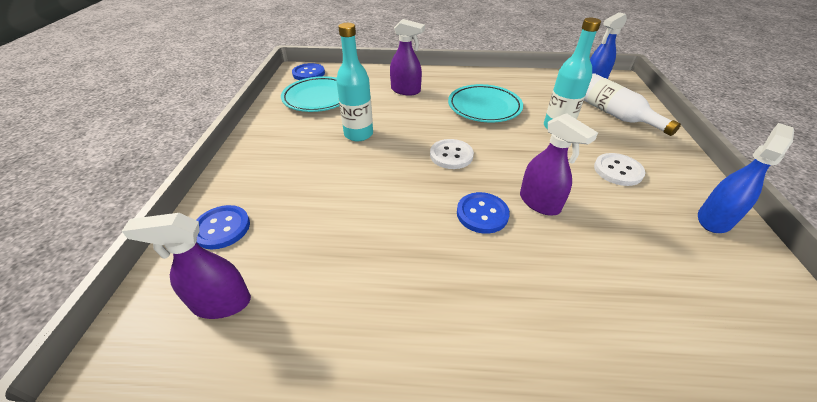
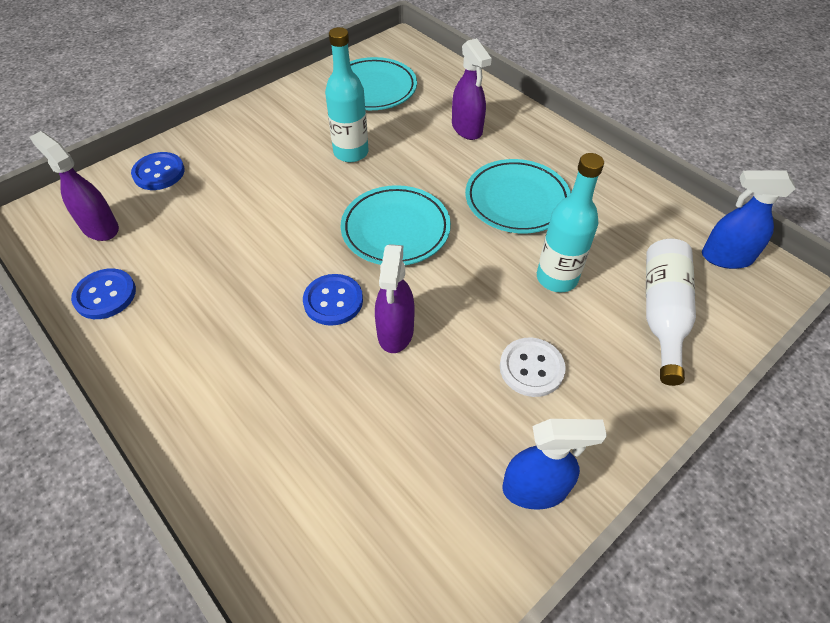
camera: 45 degrees right, 10 degrees up
(308, 73) = (404, 52): blue button -> blue button (105, 295)
(451, 155) = (395, 230): white button -> turquoise plate

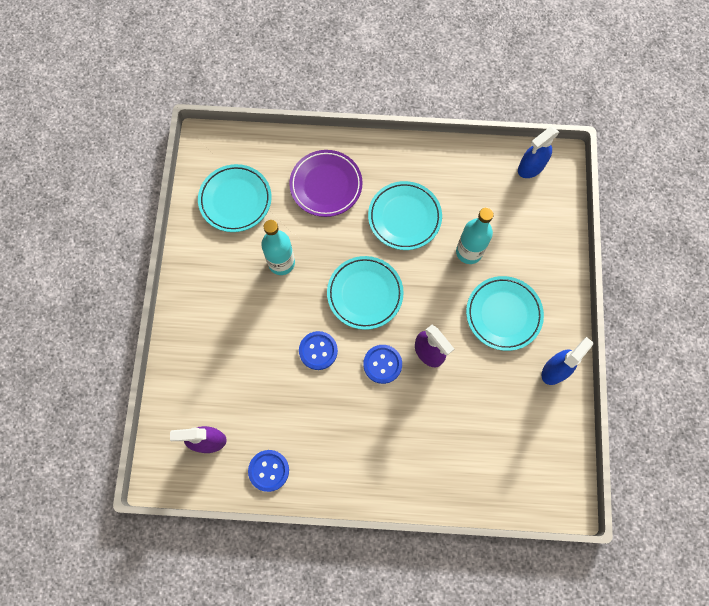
camera: 45 degrees left, 20 degrees up
(159, 173) = (190, 378): blue button -> blue button (318, 351)
(467, 129) = (326, 185): purple spray bottle -> purple plate
(531, 368) = (503, 314): white button -> turquoise plate
(662, 314) = (530, 230): white bottle -> none

